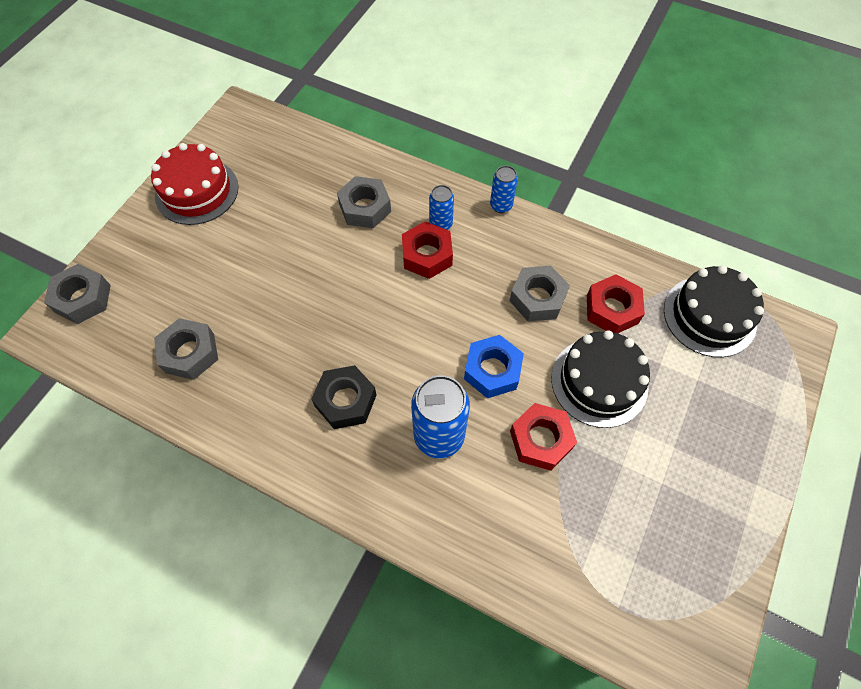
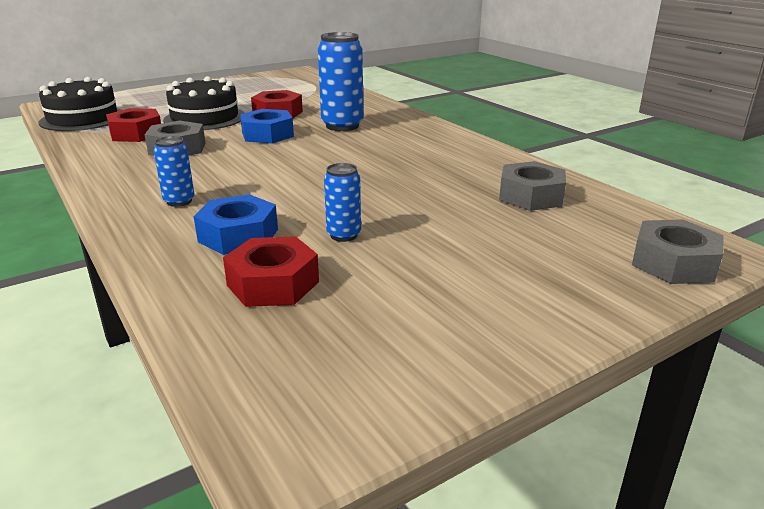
camera: 150 degrees left, 35 degrees down
(197, 191) = (464, 327): red cake -> none
(346, 401) = (396, 148): black nut -> none
(365, 208) = (238, 235): grey nut -> blue nut
(427, 255) = (226, 188): red nut -> red nut (273, 283)
(501, 206) = (98, 196): blue can -> blue can (343, 235)

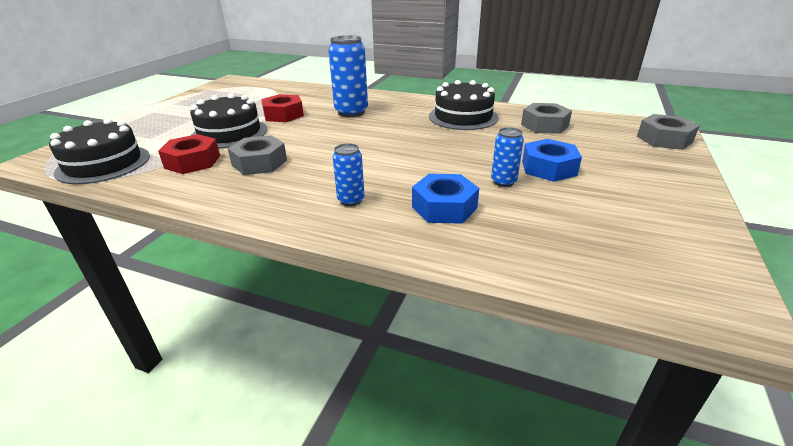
camera: 35 degrees left, 5 degrees up
(267, 134) = (310, 132): blue nut -> blue nut (548, 168)
(273, 283) = (530, 227): red nut -> none
(449, 160) = (463, 117): none -> black cake

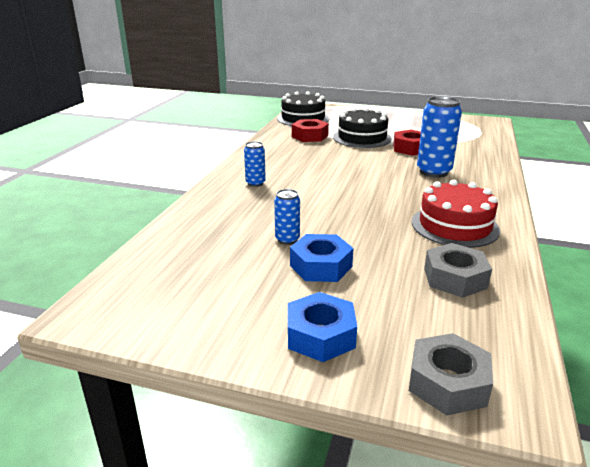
camera: 85 degrees right, 5 degrees down
(259, 163) = (311, 152): grey nut -> none
(444, 207) = (243, 214): blue nut -> blue nut (320, 335)
(463, 117) = (455, 226): black cake -> red cake

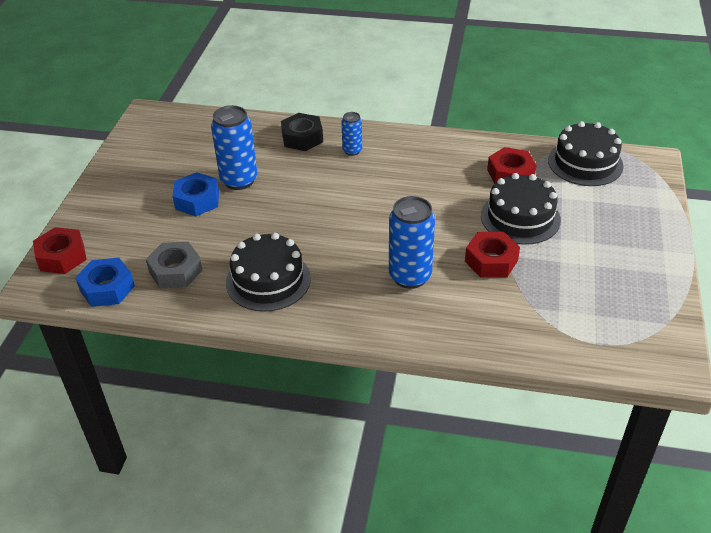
camera: 85 degrees right, 15 degrees up
(220, 204) = (302, 138): none -> black nut
(287, 239) = (239, 180): blue can -> blue can, size x1.84
(320, 335) = (114, 205): blue nut -> blue nut (107, 288)
(447, 383) = (62, 257): grey nut -> red nut
(455, 226) = (268, 280): red cake -> black cake

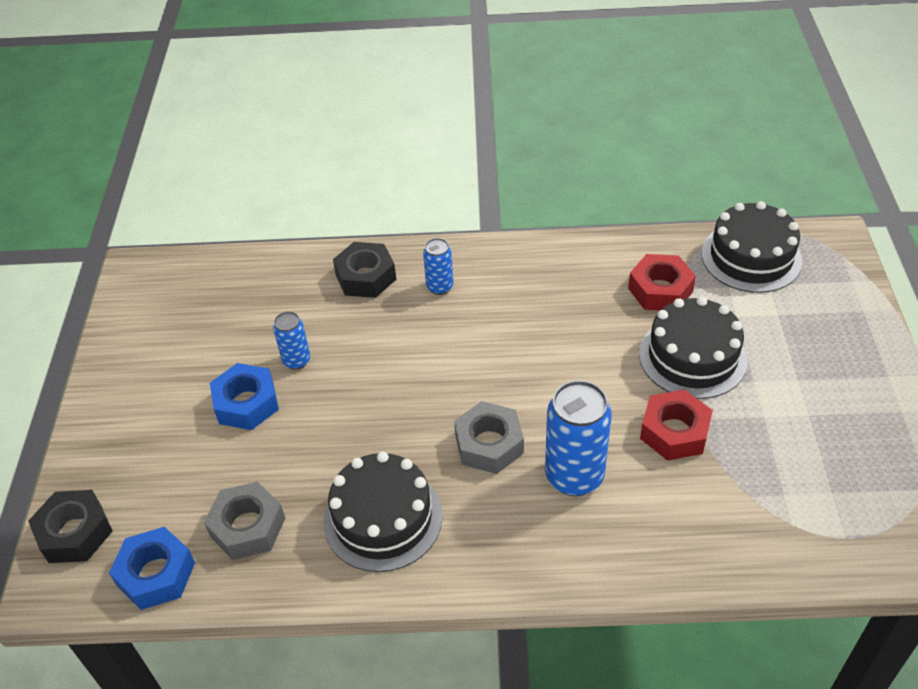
camera: 10 degrees left, 5 degrees up
(62, 257) = (75, 532): red nut -> black nut
(239, 180) = (296, 360): blue can -> blue can, size x0.54
(356, 248) = (489, 444): none -> grey nut

